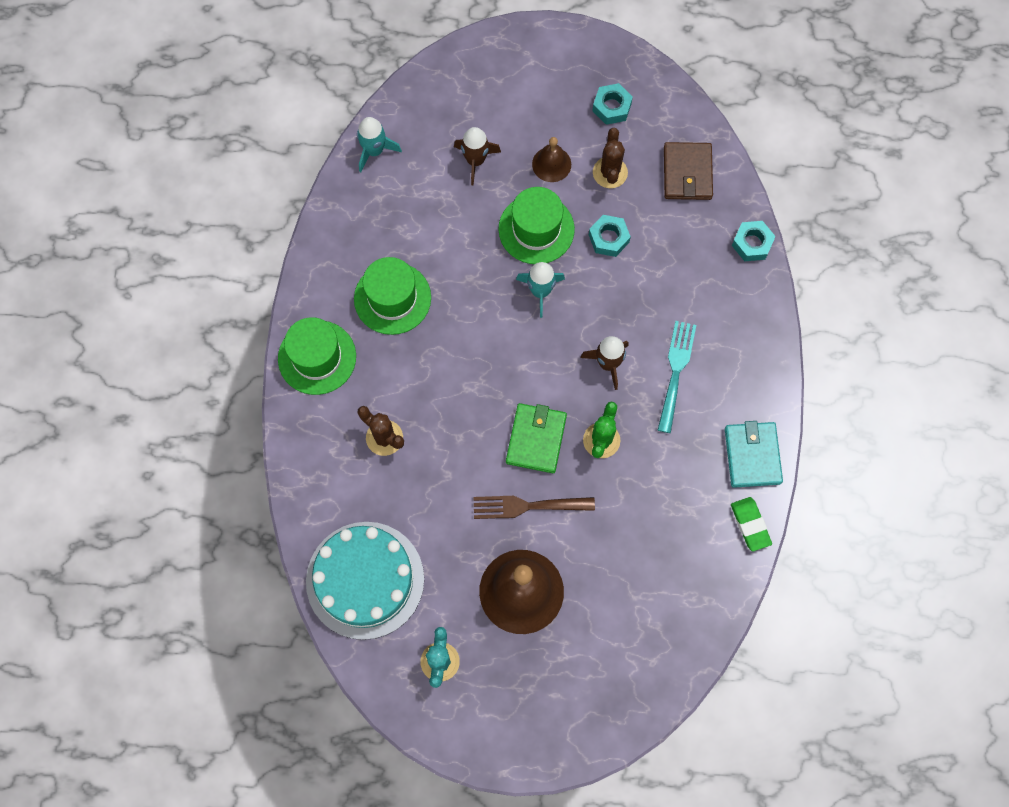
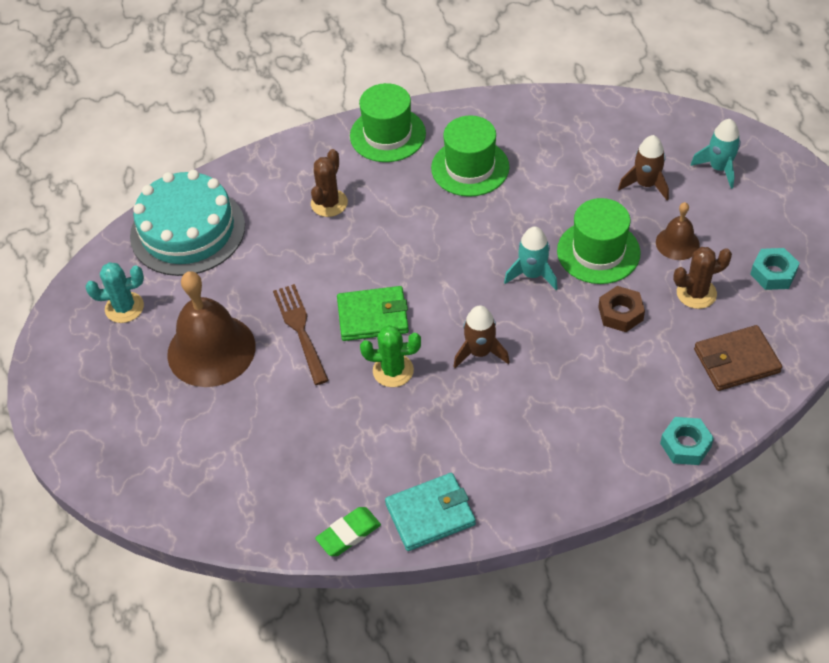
camera: 75 degrees right, 20 degrees down
(374, 151) = (613, 111): turquoise rocket -> turquoise rocket (719, 168)
(608, 238) = (620, 313): turquoise nut -> brown nut
(676, 372) = (497, 415): turquoise fork -> none

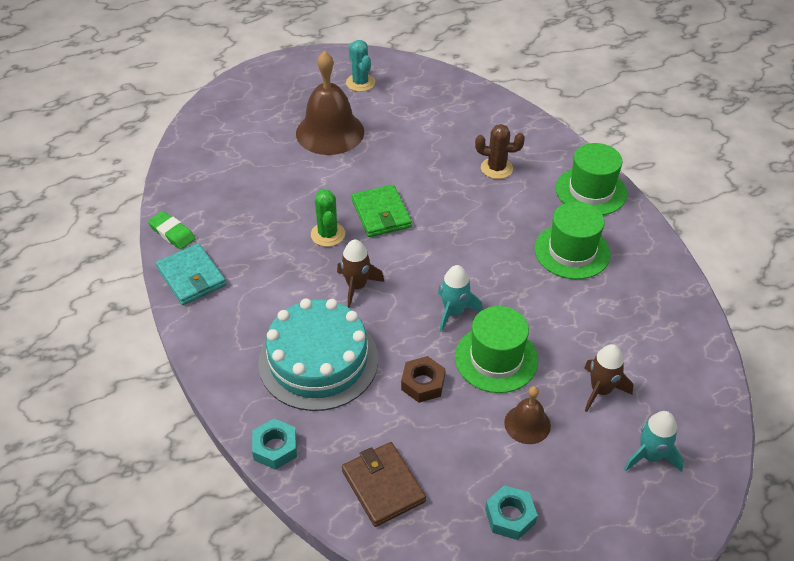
camera: 75 degrees right, 5 degrees down
(187, 231) = (442, 98): turquoise cake -> turquoise cake (318, 360)
(300, 330) = (358, 175): brown fork -> none
(696, 293) = (464, 445): brown cactus -> none

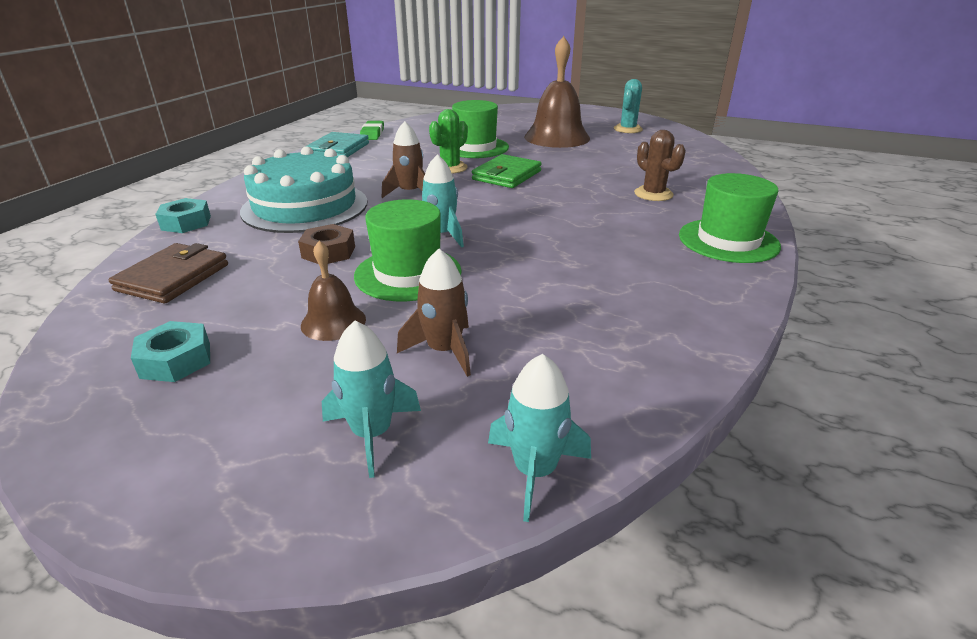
camera: 50 degrees right, 15 degrees down
(572, 251) = (624, 260): green hat -> green hat (475, 147)
(719, 412) = (535, 471): none -> turquoise rocket

